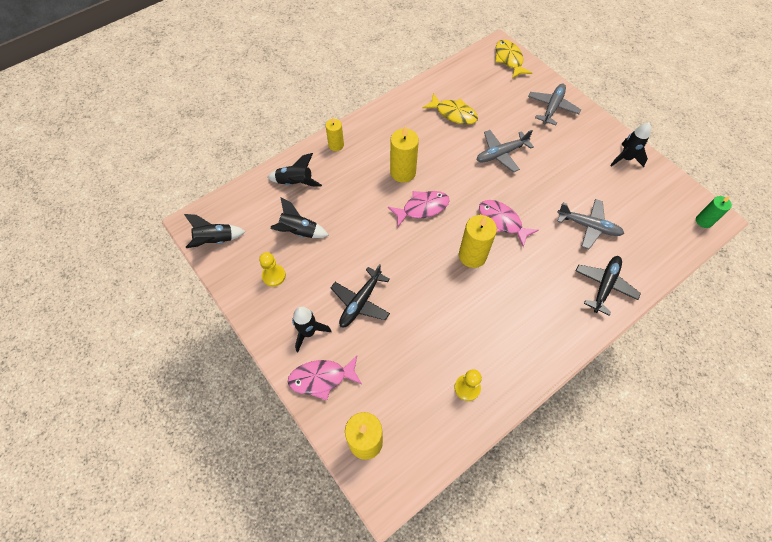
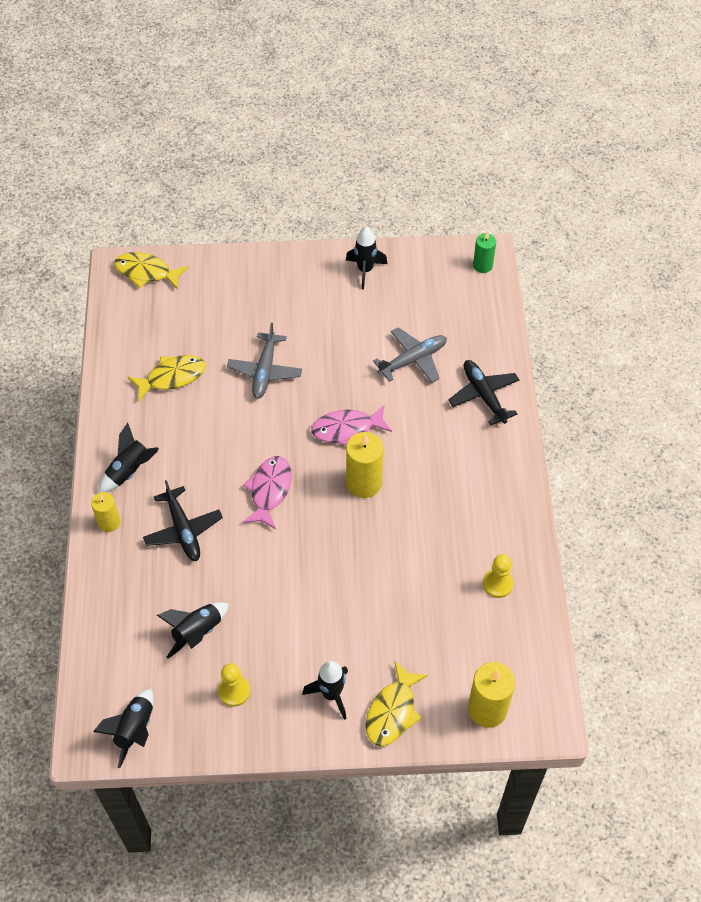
camera: 55 degrees left, 5 degrees down
(295, 183) = (125, 597): black rocket -> black rocket (130, 471)
(321, 378) = (392, 711): pink fish -> yellow fish
(360, 302) = (335, 622): black plane -> black plane (183, 530)
(403, 172) = (207, 479): yellow candle -> none
(552, 107) = (248, 282): grey plane -> none

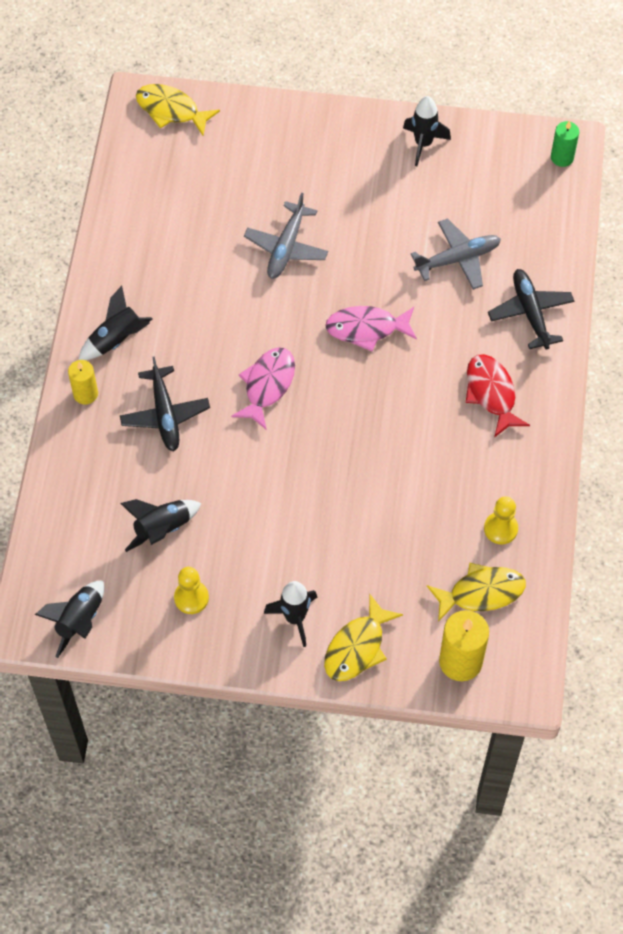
camera: 10 degrees right, 5 degrees up
(172, 377) = (180, 239): yellow fish -> yellow fish (481, 593)
(364, 483) = (374, 393): yellow candle -> none
(465, 468) = (491, 393): none -> red fish

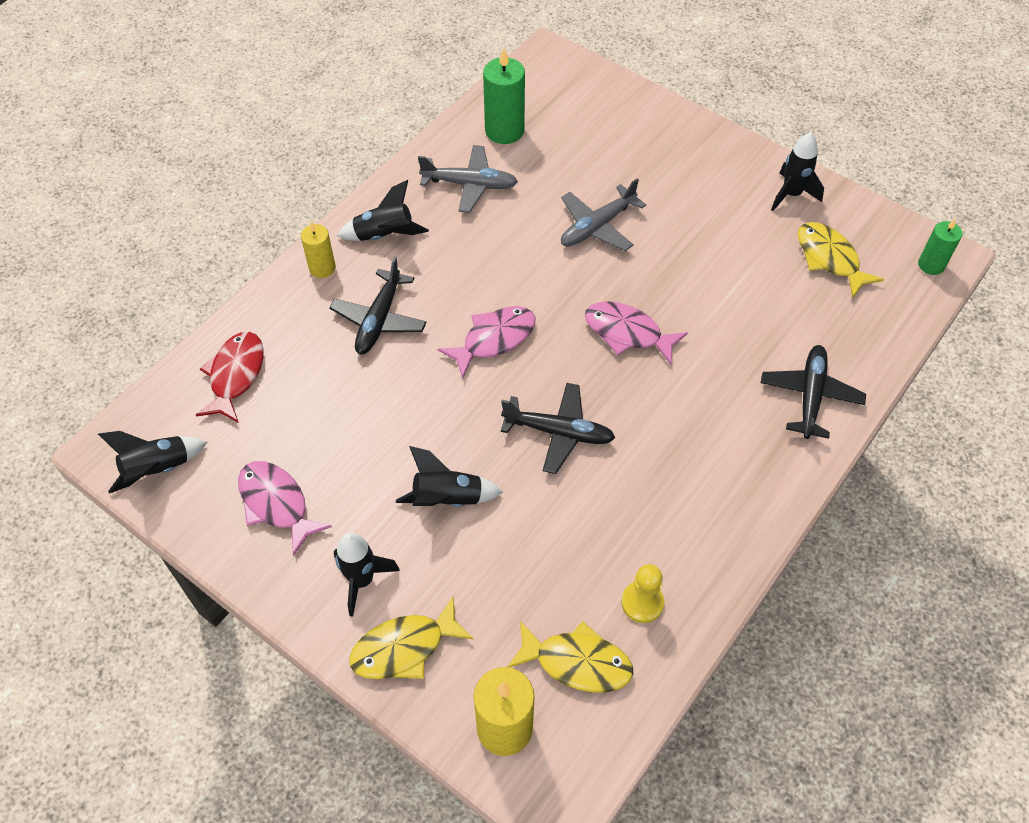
camera: 30 degrees right, 5 degrees down
(151, 193) = (504, 130): none -> green candle
(162, 529) = (299, 423): black rocket -> black rocket (447, 498)
(171, 110) = (570, 74): yellow fish -> yellow fish (829, 259)
(191, 598) = (276, 504): yellow pawn -> pink fish
(365, 435) = (559, 432): none -> black plane
(458, 259) = (763, 311): grey plane -> grey plane (470, 185)
(491, 393) = (719, 456): red fish -> red fish (235, 375)

